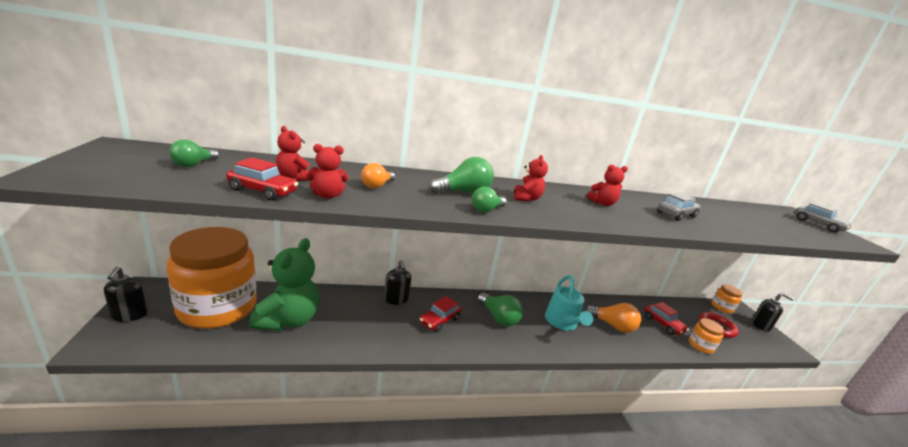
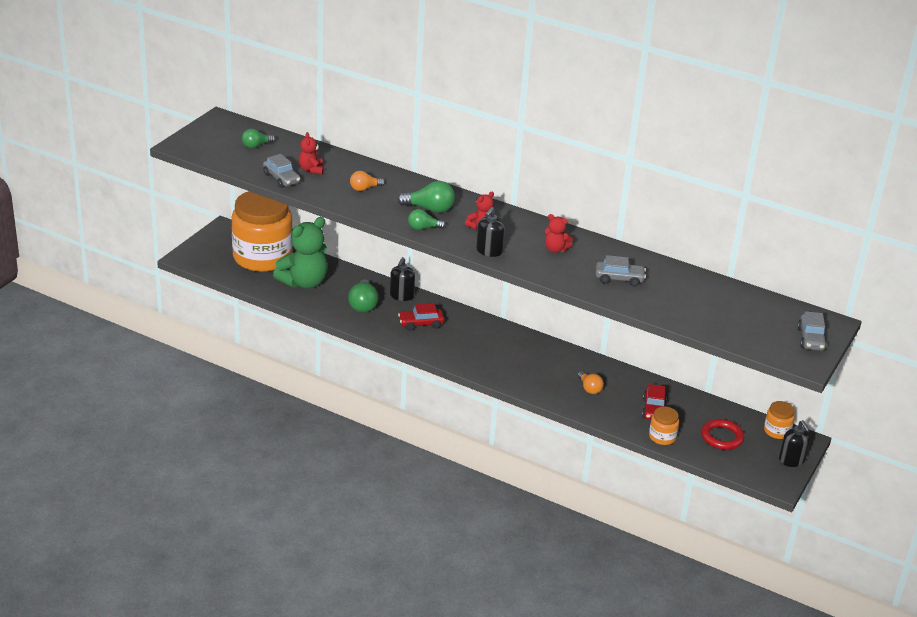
camera: 40 degrees right, 10 degrees up
(130, 314) = (207, 244): black soap dispenser -> black soap dispenser (489, 251)
(263, 191) = (281, 178): red car -> grey car
(327, 195) = (319, 190): red teddy bear -> none
(498, 317) = (478, 341): green light bulb -> green light bulb (363, 305)
(562, 322) = (538, 367): turquoise watering can -> none
(612, 325) = (589, 388): orange light bulb -> orange light bulb, size x0.64

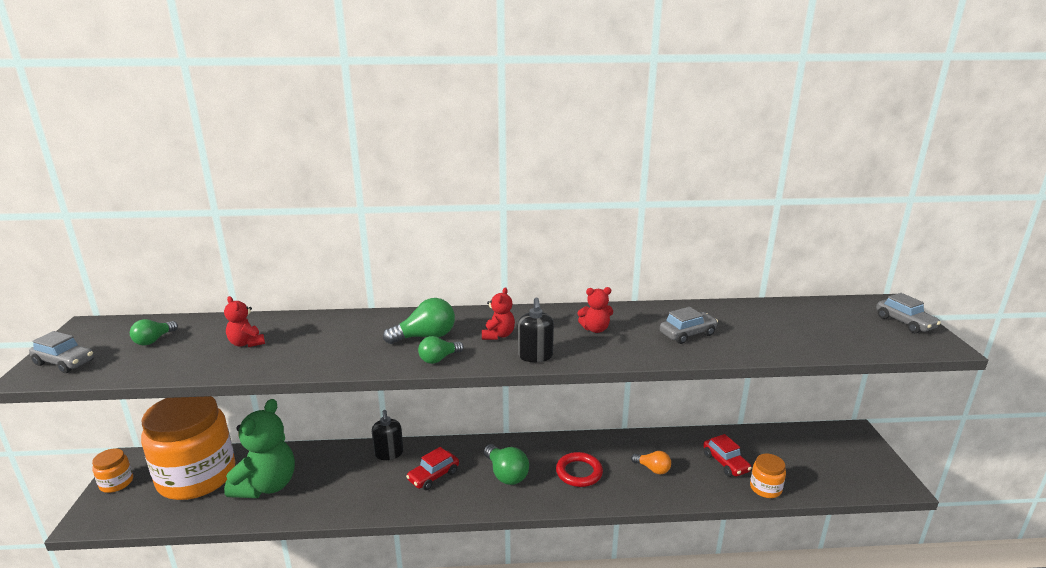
camera: 30 degrees left, 10 degrees down
(281, 178) = (212, 366): grey car -> grey car (65, 362)
(363, 305) = (354, 482): green light bulb -> green light bulb (506, 474)
(364, 188) = (330, 341): orange light bulb -> none
(722, 437) = (805, 462): red ring -> red ring (579, 472)
(777, 431) = (830, 433): orange jar -> orange jar (116, 483)
(792, 460) = (876, 455): black soap dispenser -> none

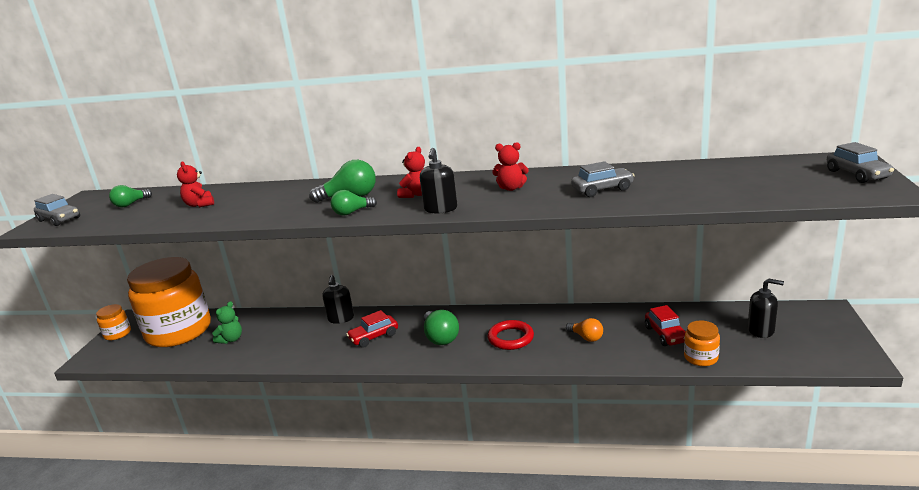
camera: 15 degrees right, 0 degrees up
(267, 485) = (231, 339): green teddy bear -> green teddy bear, size x0.49
(807, 455) = (761, 330): none -> black soap dispenser

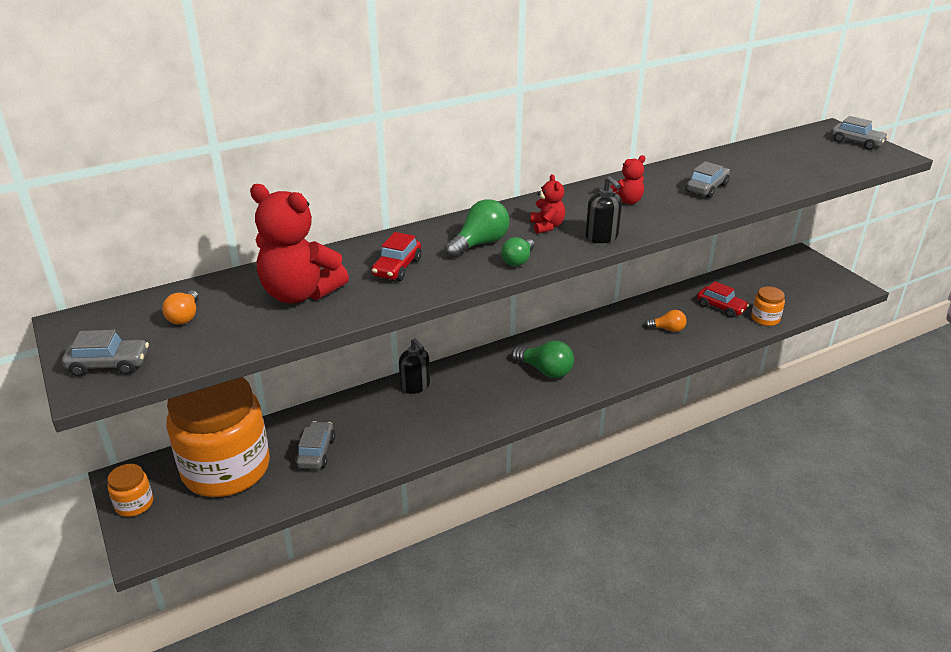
camera: 40 degrees left, 10 degrees up
(130, 204) = (185, 317): green light bulb -> orange light bulb
(200, 205) = (300, 293): red teddy bear -> red teddy bear, size x2.05
(231, 339) = (316, 452): green teddy bear -> grey car
(374, 337) = (479, 392): red car -> red car (397, 268)
(510, 338) = (608, 350): red ring -> none
(761, 330) = (777, 283): black soap dispenser -> none

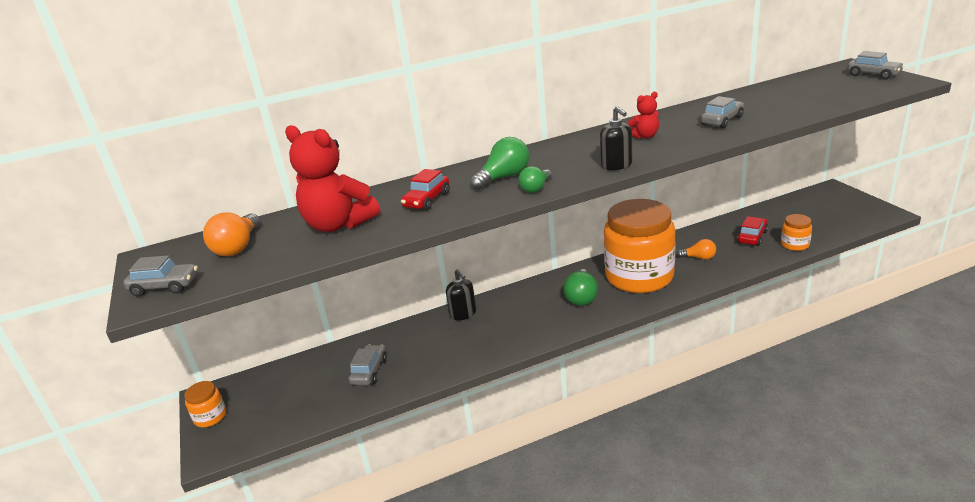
camera: 10 degrees right, 5 degrees down
(185, 317) = (238, 247): orange light bulb -> orange light bulb, size x1.56
(226, 468) = (291, 386): orange jar -> orange jar (639, 276)
(545, 370) = (581, 297): green light bulb -> green light bulb turned 60 degrees clockwise
(547, 226) = (567, 160): red teddy bear -> none
(721, 307) = (752, 237): red car -> red car turned 105 degrees counterclockwise

